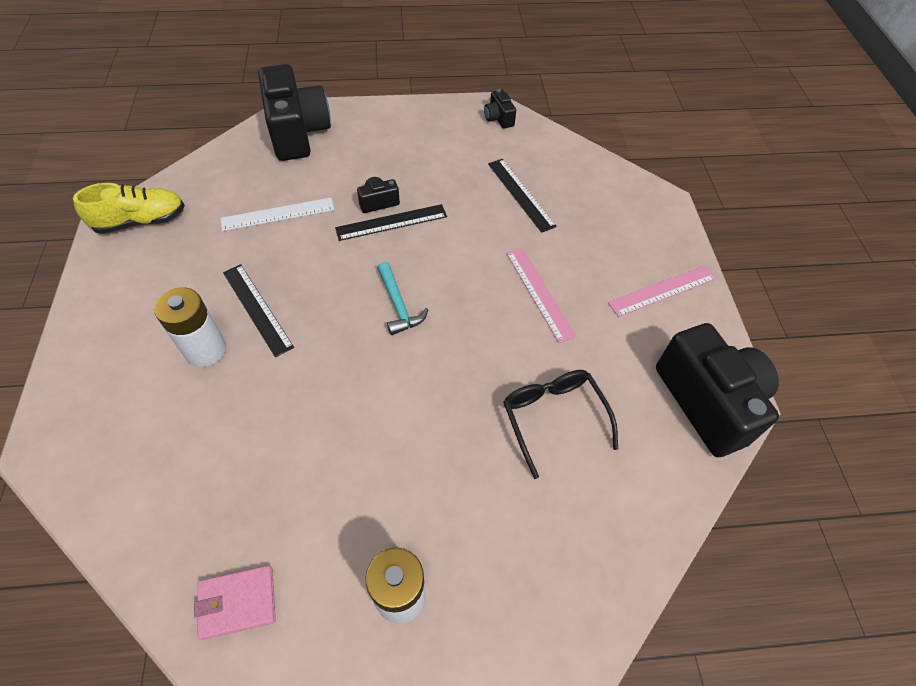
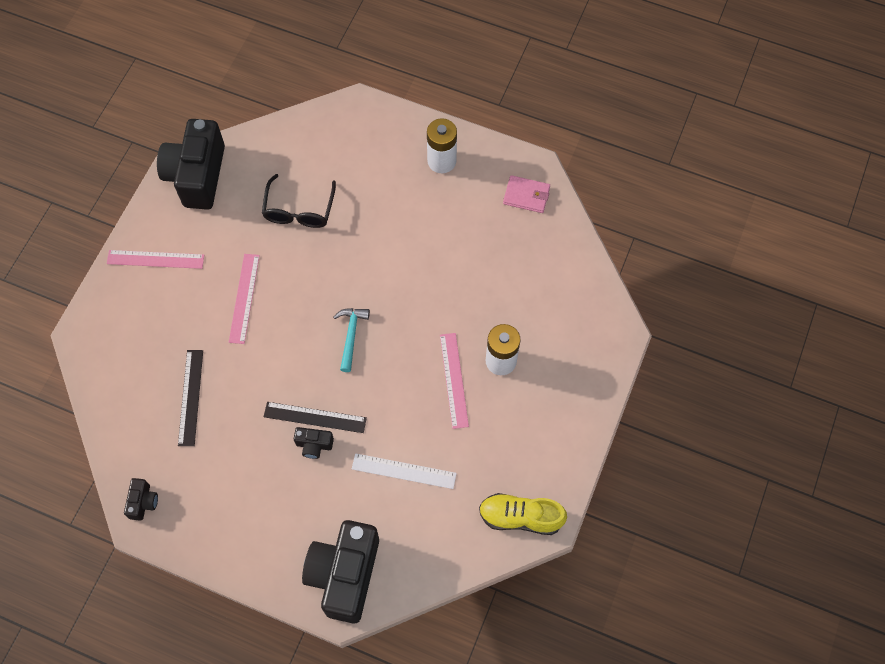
camera: 150 degrees left, 10 degrees up
(257, 309) = (454, 380): black ruler -> pink ruler

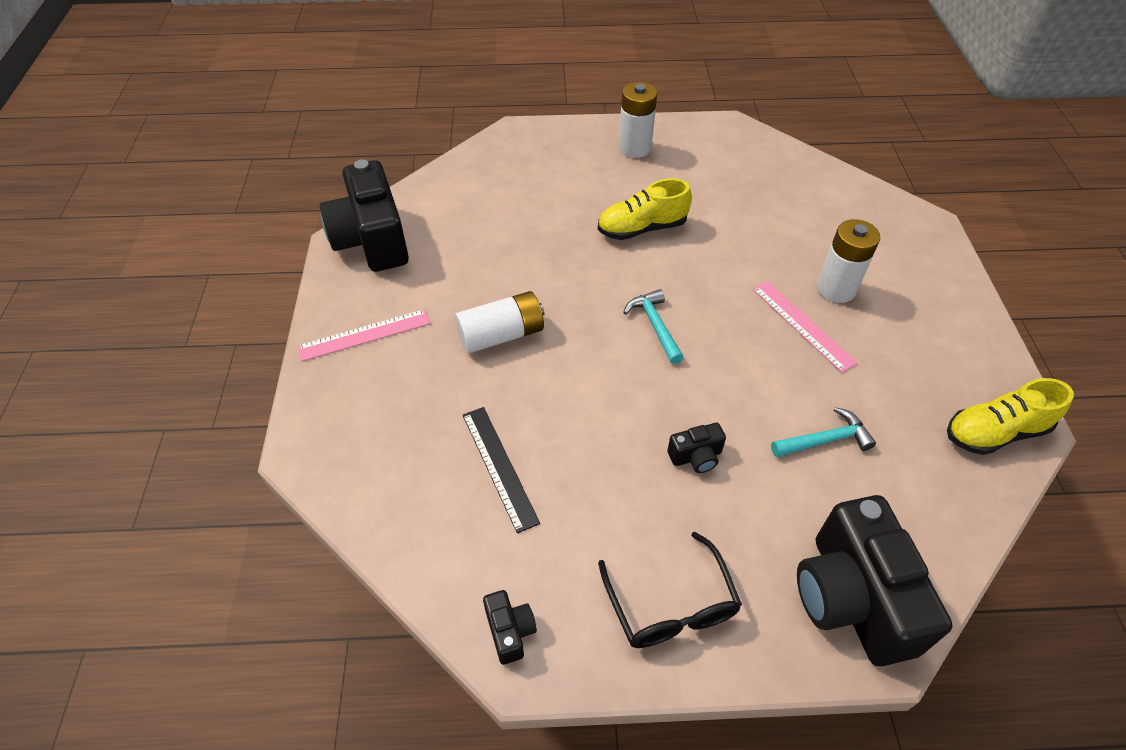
camera: 25 degrees left, 15 degrees down
(244, 298) = (501, 335): pink ruler -> white battery
(299, 210) = (512, 233): black glasses -> black glasses (671, 606)
(315, 417) = (674, 425): black ruler -> none
(396, 245) = (642, 228): none -> yellow shoe
(404, 471) = (824, 440): white ruler -> turquoise hammer
(526, 195) = (739, 148): pink wallet -> none

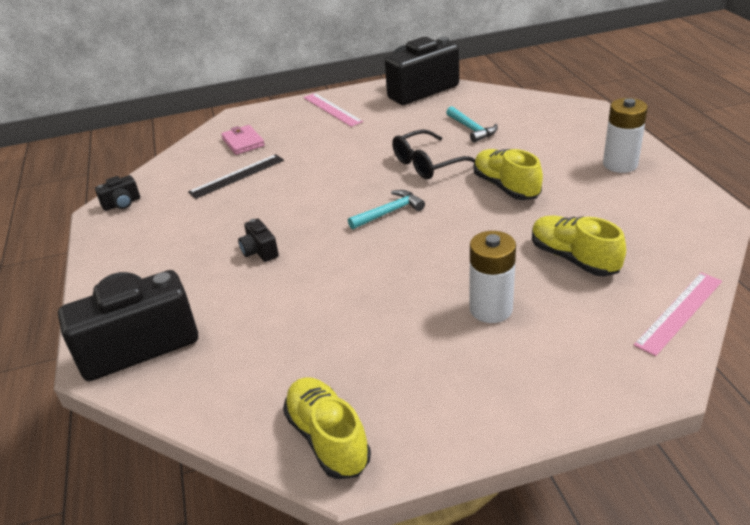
camera: 80 degrees right, 15 degrees down
(400, 451) = (243, 142): none -> pink wallet
(501, 335) = (351, 152): white battery -> none
(671, 606) = (135, 258): black glasses -> black glasses (427, 164)
(775, 220) = (573, 258): none -> yellow shoe
(802, 325) = (427, 291): pink ruler -> pink ruler (679, 312)
(824, 440) = (290, 317): turquoise hammer -> turquoise hammer (471, 129)

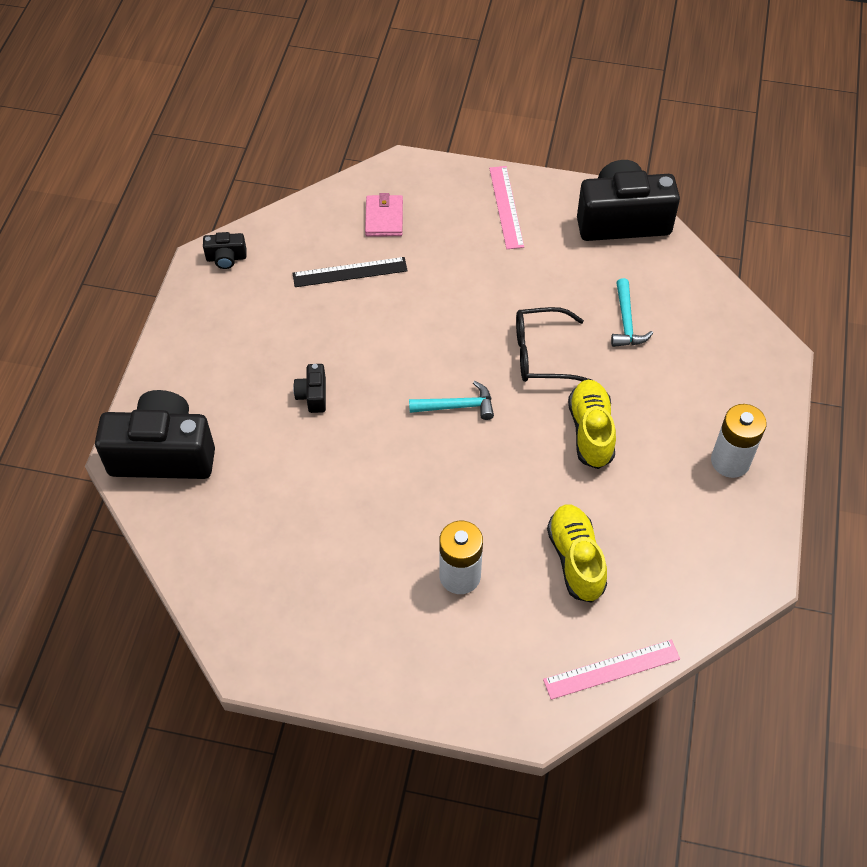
camera: 25 degrees right, 20 degrees up
(328, 439) = (252, 630): yellow shoe -> none

